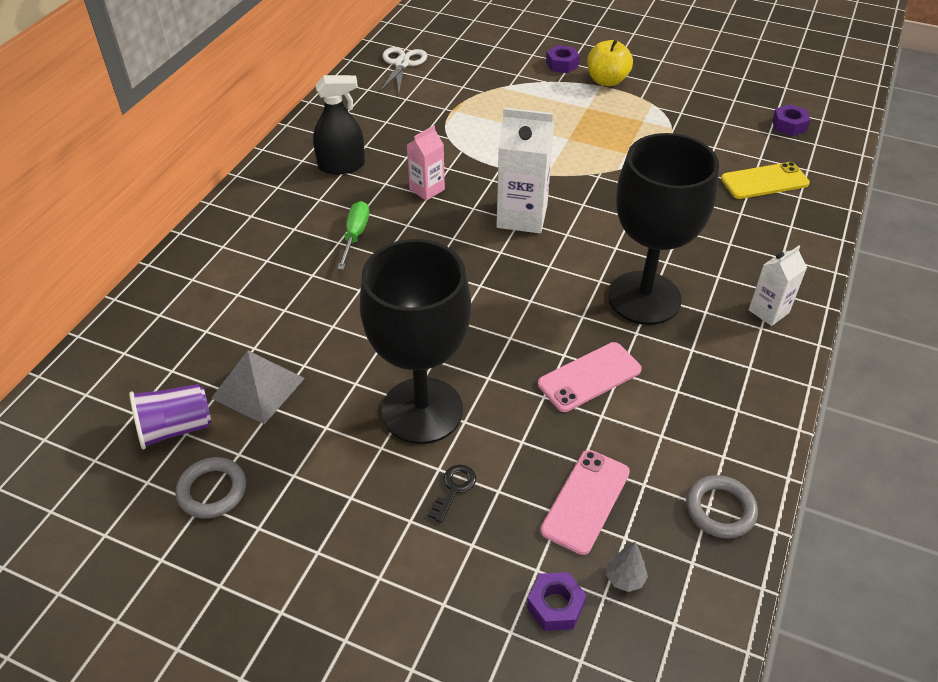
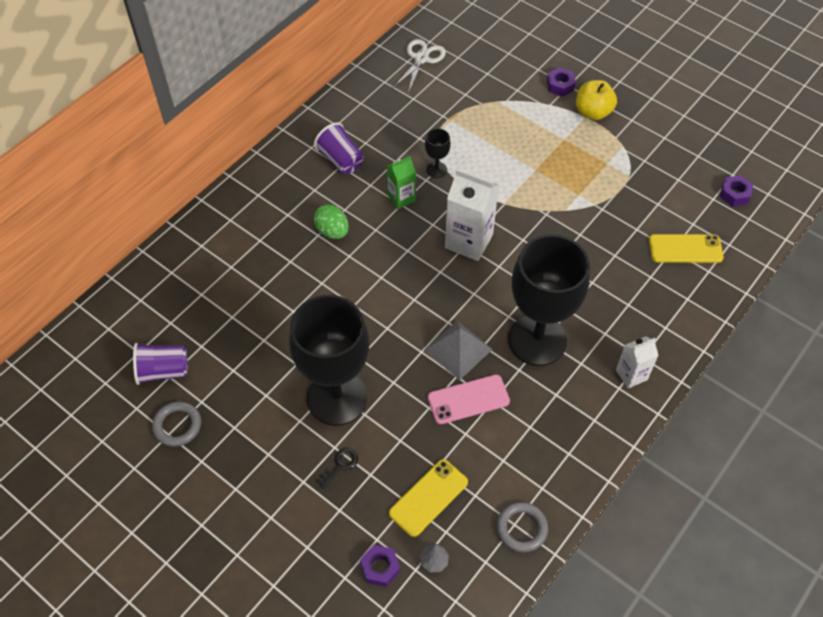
camera: 15 degrees right, 10 degrees up
(258, 388) = (227, 352): grey pyramid -> grey pyramid (458, 349)
(341, 166) = (340, 159): black spray bottle -> purple cup
(355, 235) = (332, 231): green screwdriver -> green egg
(427, 189) = (401, 198): pink carton -> green carton
(457, 157) = (436, 170): none -> black goblet
(585, 501) = (428, 498): pink phone -> yellow phone

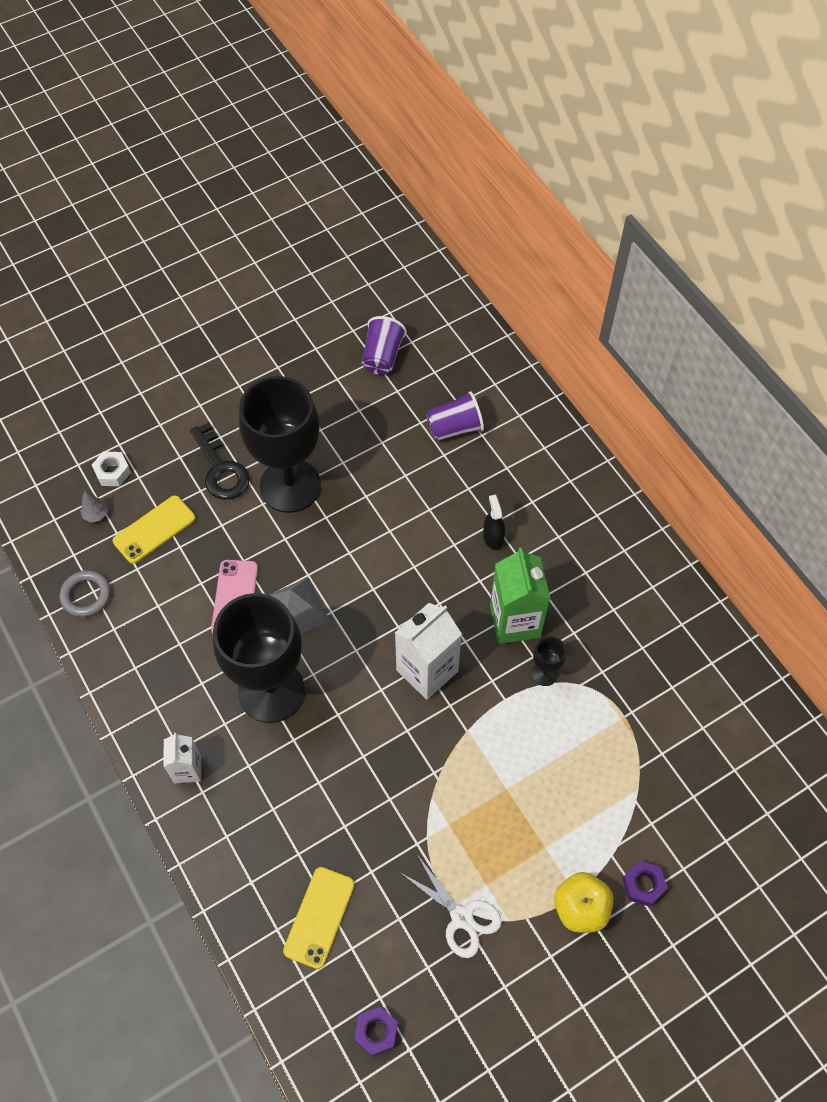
camera: 110 degrees right, 5 degrees up
(177, 425) = (320, 356): grey ring -> none
(332, 231) = (493, 538): green egg -> black spray bottle
(340, 159) = (595, 575): purple cup -> purple cup (455, 428)
(340, 465) = (221, 469): black key -> black key, size x1.94
(380, 568) = (112, 472): purple nut -> white nut
(401, 198) = (515, 621): green carton -> green carton, size x1.71
(421, 59) = (742, 721): white scissors -> white scissors (461, 917)
(428, 498) = (154, 529): yellow phone -> yellow phone turned 75 degrees clockwise

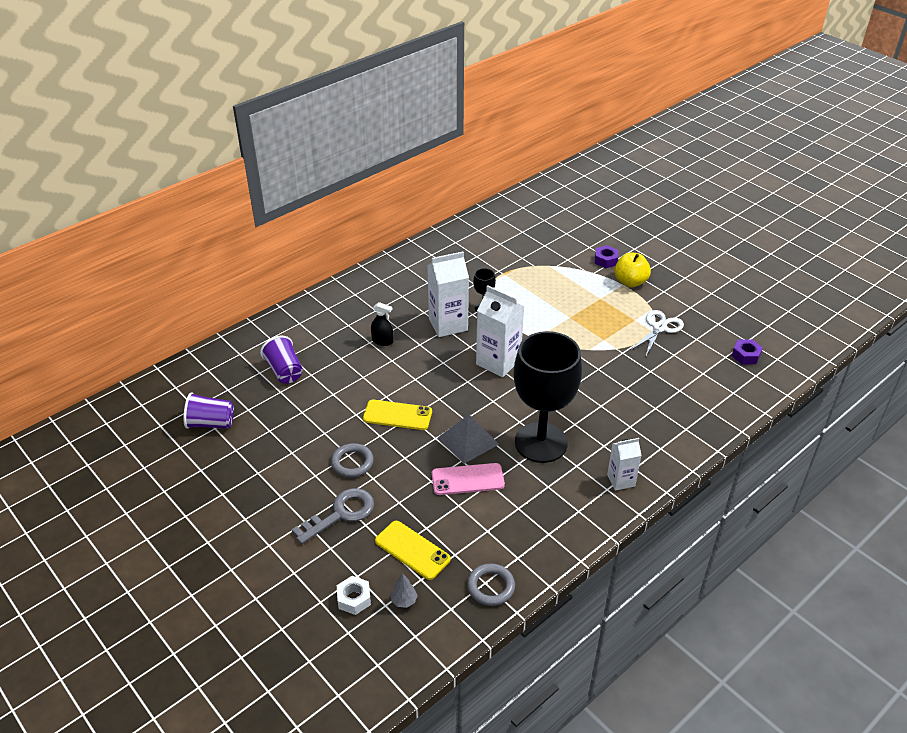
camera: 100 degrees left, 20 degrees down
(221, 469) = (341, 514): black key -> grey key
(290, 486) = (352, 462): black goblet -> grey ring
(319, 917) = (692, 391): yellow phone -> yellow phone (397, 415)
(493, 538) = (382, 341): black spray bottle -> black spray bottle turned 135 degrees counterclockwise
(515, 621) = (448, 324): green carton -> white carton

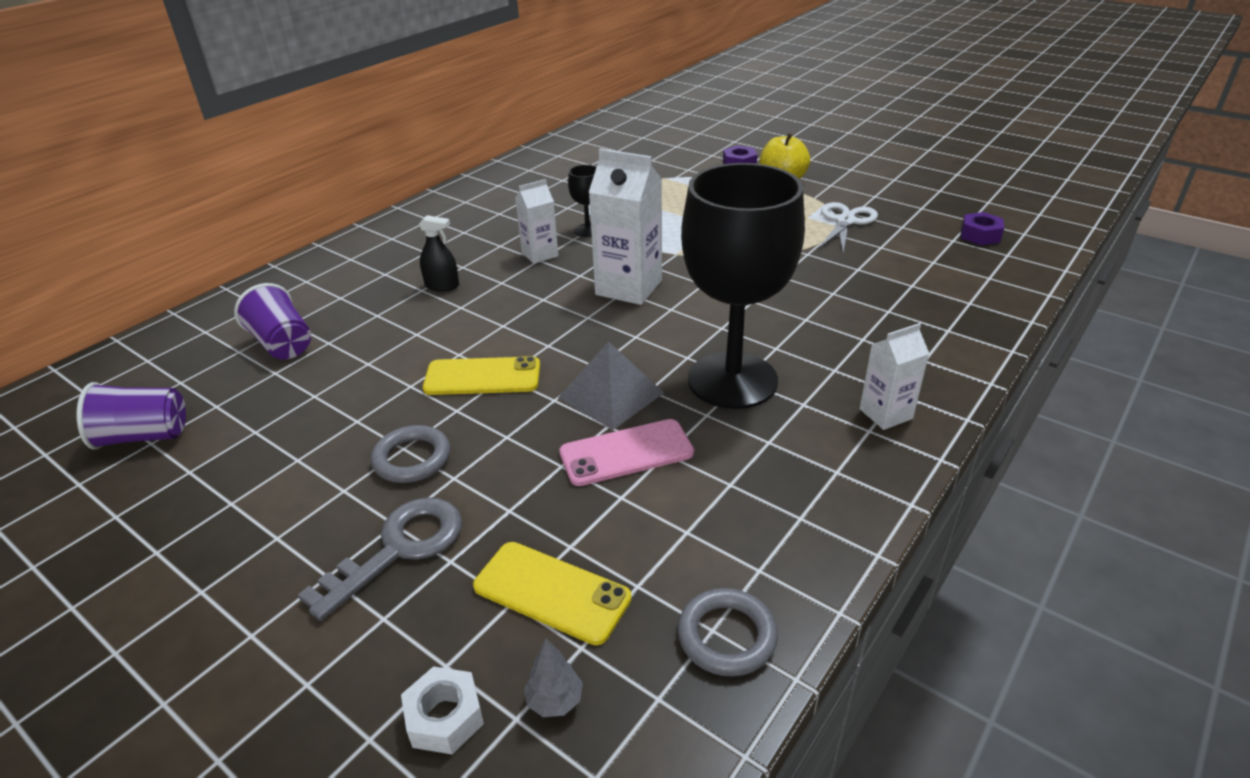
camera: 10 degrees left, 5 degrees down
(448, 324) = (540, 254): white carton -> white carton, size x0.58

